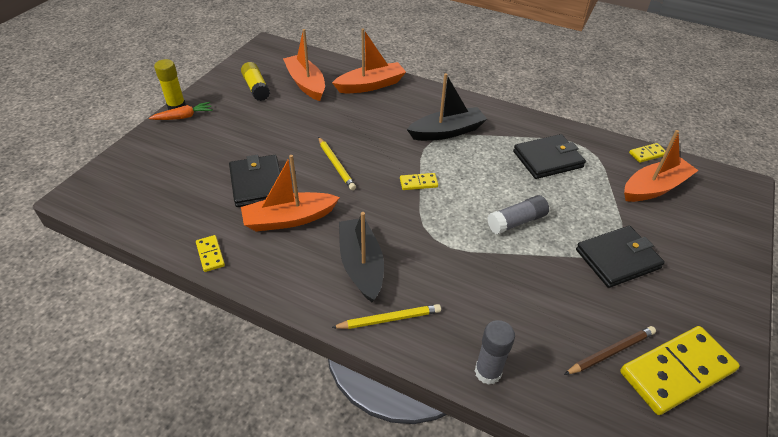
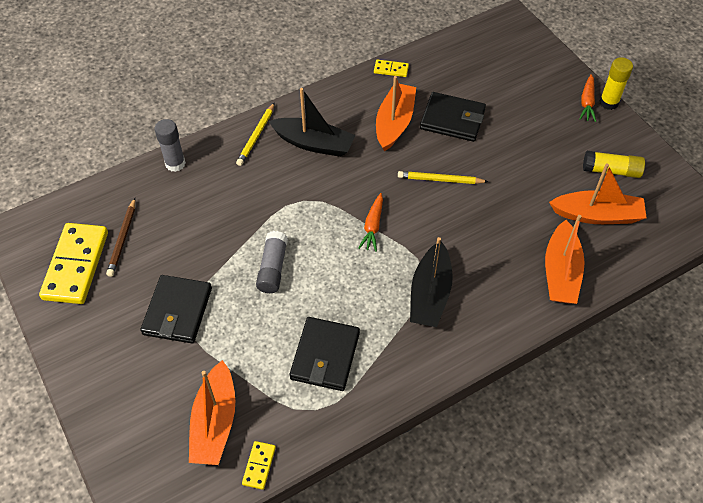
camera: 125 degrees right, 10 degrees up
(418, 183) = (373, 226): yellow domino -> orange carrot

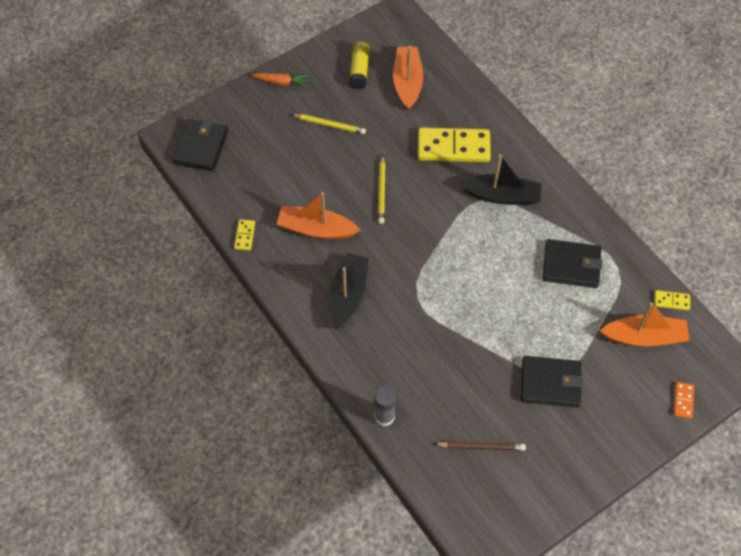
camera: 95 degrees left, 5 degrees up
(76, 265) = (517, 482): yellow domino -> yellow domino (453, 147)
(122, 451) = (683, 401): none -> orange domino
(256, 136) = (342, 347): yellow pencil -> yellow pencil (329, 125)
(273, 268) = (494, 313): grey glue stick -> none
(373, 226) = (439, 240): orange carrot -> none
(452, 119) = (309, 183): black wallet -> black wallet (201, 147)
(561, 272) = (467, 109): orange boat -> none
(609, 102) = (281, 67): yellow glue stick -> none

